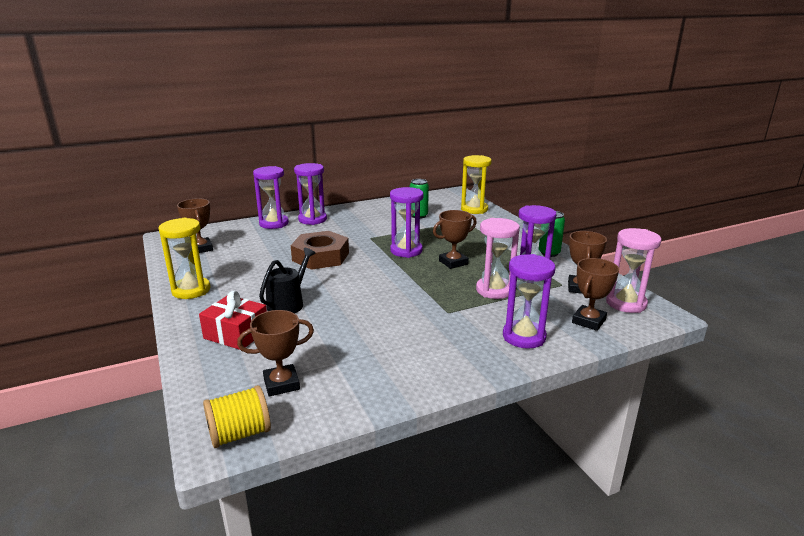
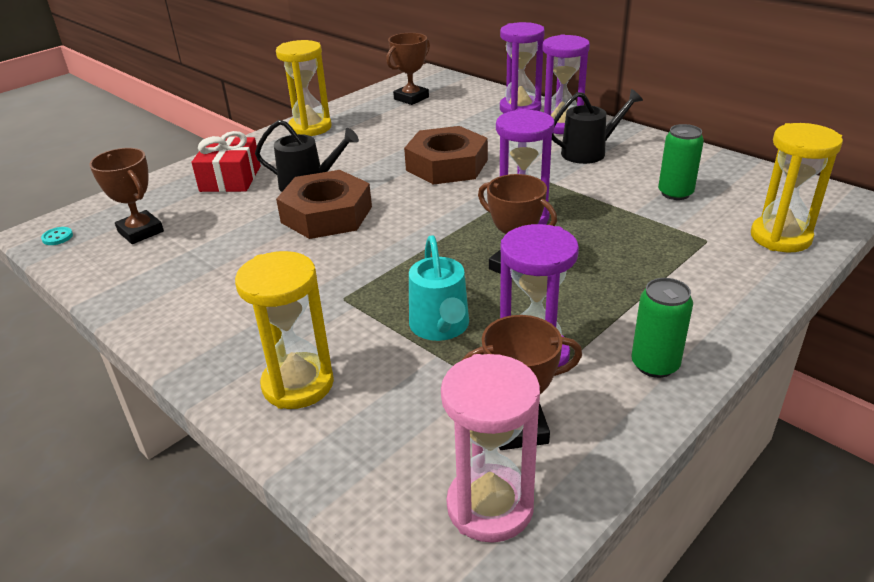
camera: 70 degrees right, 10 degrees up
(240, 434) = (57, 237): yellow spool -> turquoise button
(341, 303) = (326, 214): none -> brown nut
(354, 221) = (588, 152): none -> black watering can
(494, 290) = (440, 326): pink hourglass -> turquoise watering can
(524, 337) = (298, 384): purple hourglass -> yellow hourglass
(588, 321) = (384, 455): brown trophy -> none

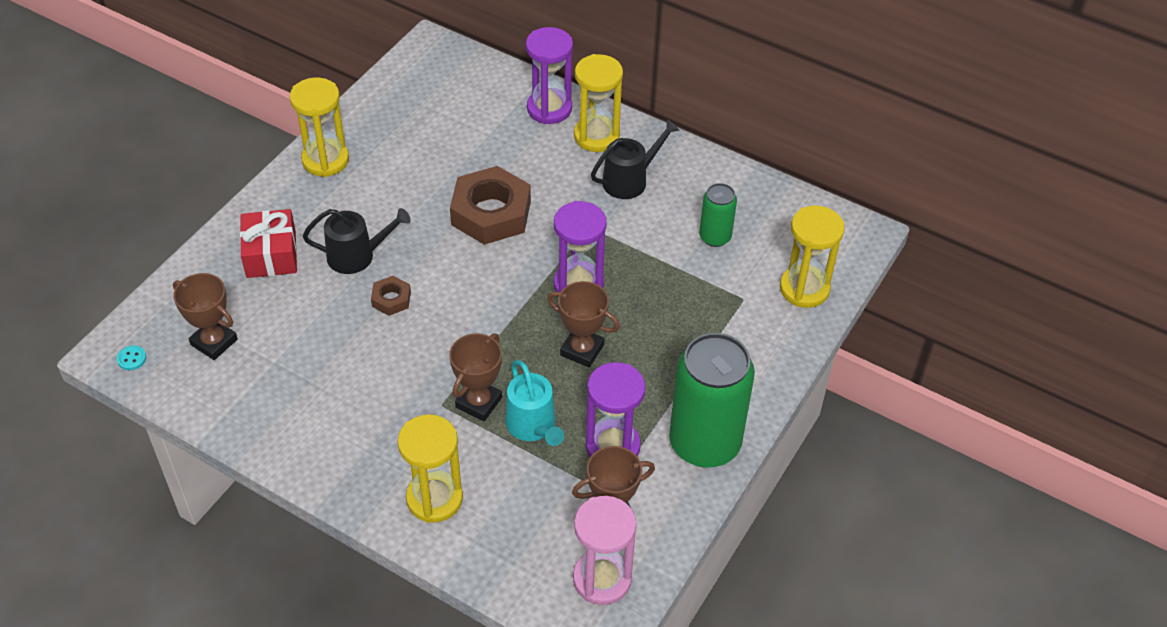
camera: 15 degrees left, 15 degrees up
(326, 214) = (391, 299): brown nut -> brown nut, size x0.47
(411, 98) = (424, 95): brown trophy -> brown trophy (479, 402)
(561, 125) = (596, 136): purple hourglass -> yellow hourglass
(655, 364) = (704, 443): green can -> green can, size x1.98

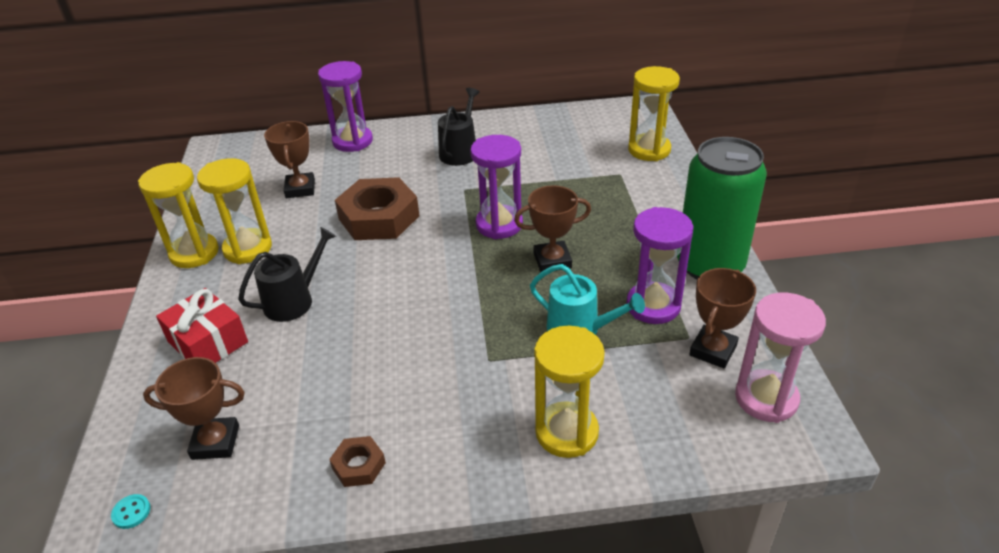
camera: 35 degrees left, 10 degrees down
(391, 299) = (359, 313): brown nut -> brown nut (358, 465)
(479, 402) = (517, 340): brown trophy -> brown trophy (300, 189)
(596, 136) = (406, 140): yellow hourglass -> yellow hourglass (248, 249)
(715, 237) = (557, 152): green can -> none

